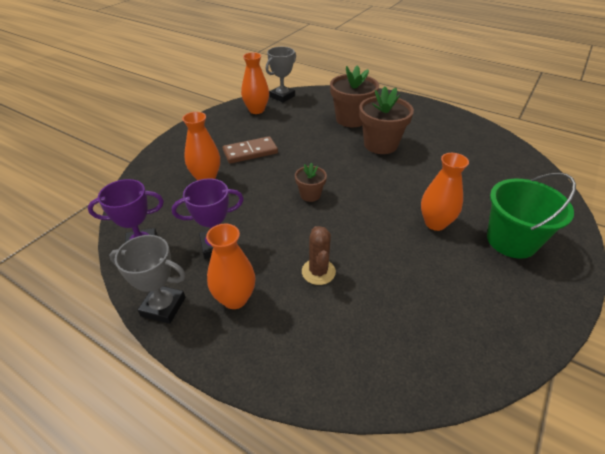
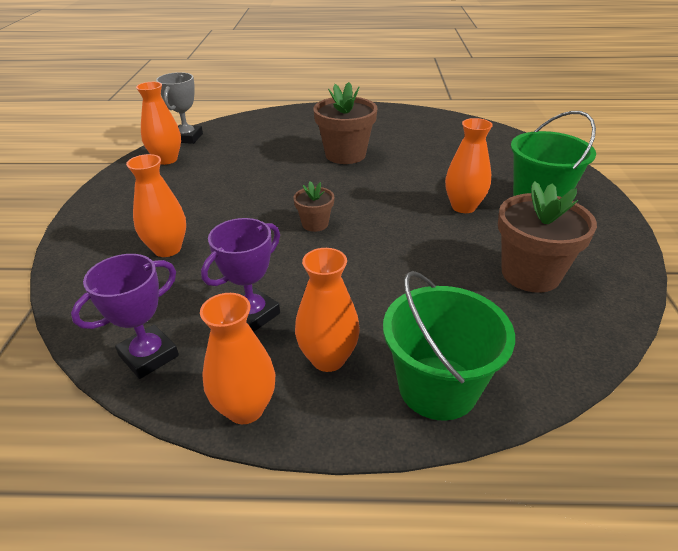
camera: 30 degrees left, 5 degrees down
(163, 306) = (245, 408): grey trophy -> orange vase
(250, 152) = (201, 204): brown domino -> none
(285, 356) = (438, 387): none -> green bucket
(318, 272) = (395, 293): brown cactus -> none
(351, 119) = (291, 140): brown flower pot -> brown flower pot (530, 274)

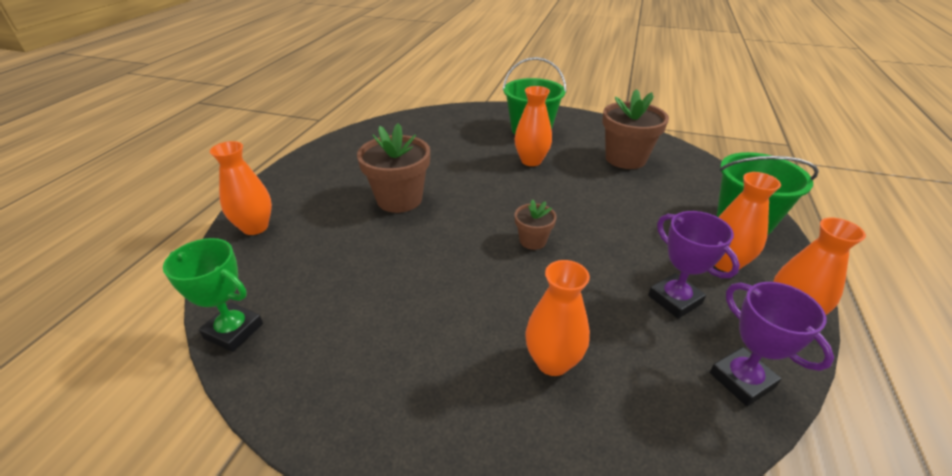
camera: 75 degrees left, 0 degrees up
(166, 159) = (296, 359): orange vase -> orange vase (255, 227)
(187, 138) = (233, 331): grey trophy -> green trophy

